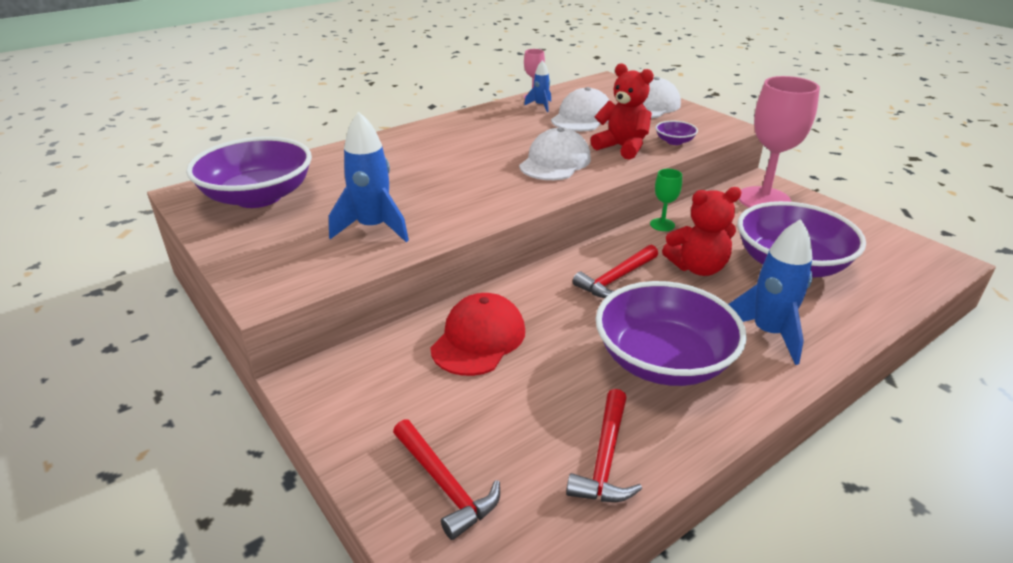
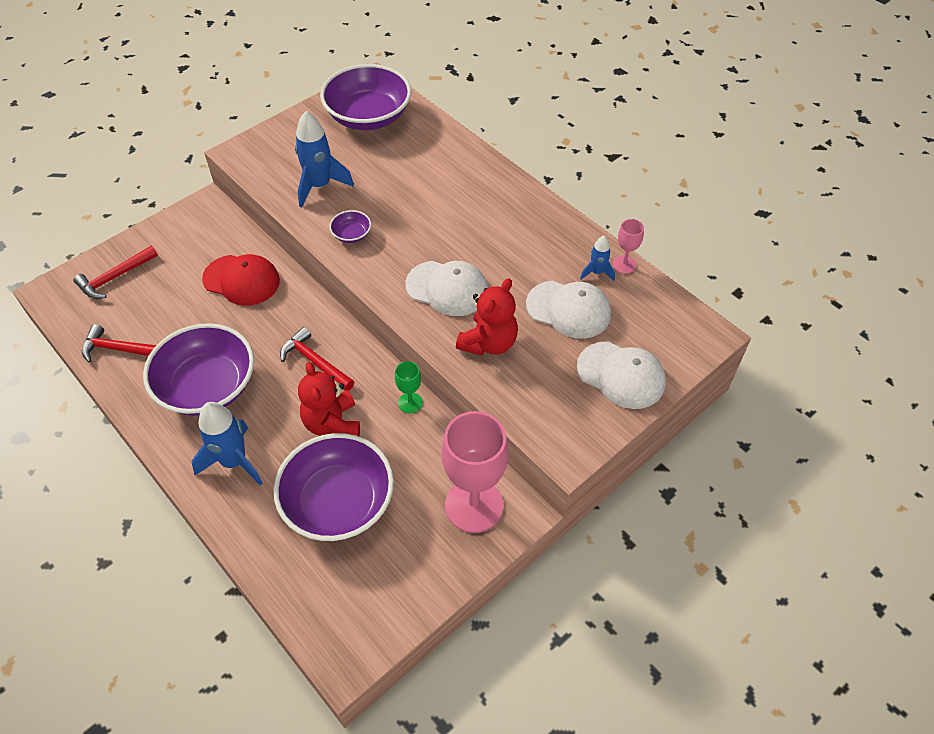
camera: 85 degrees right, 20 degrees up
(674, 141) = (512, 391): purple bowl -> purple bowl (351, 234)

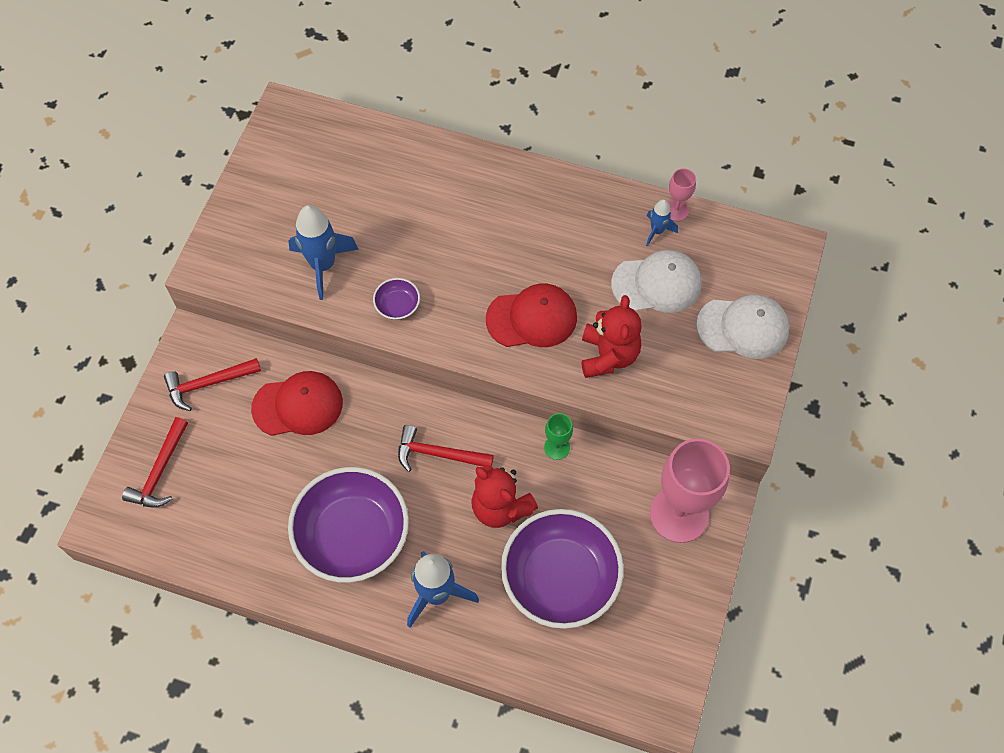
camera: 30 degrees left, 10 degrees up
(121, 350) = (233, 544): red hammer -> red hammer (208, 384)
(368, 116) = (312, 156): purple bowl -> none
(447, 288) = (532, 318): white cap -> red cap

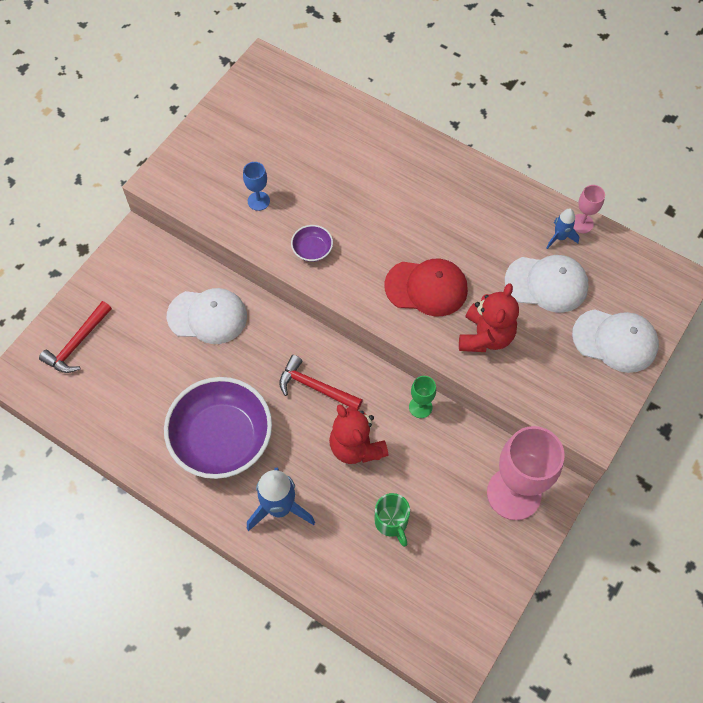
camera: 15 degrees right, 0 degrees up
(208, 384) = (138, 280): red hammer -> none
(298, 405) = (207, 316): red cap -> white cap
(323, 265) = (258, 201): blue rocket -> blue goblet
(560, 578) = (391, 522): purple bowl -> green mug

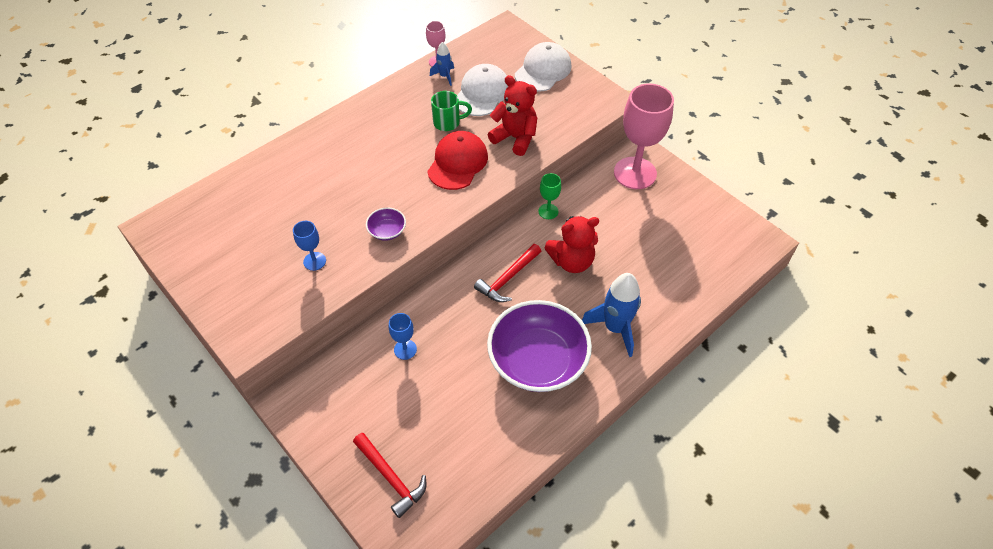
camera: 75 degrees left, 10 degrees down
(207, 316) = (405, 349): white cap -> blue goblet
(391, 522) = (643, 252): green mug -> green mug (448, 123)

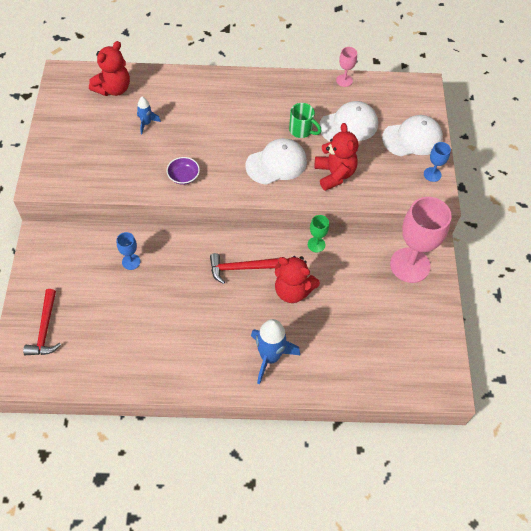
camera: 40 degrees right, 5 degrees up
(226, 204) = (113, 89): none -> red teddy bear
(314, 261) = (123, 163): blue goblet -> blue goblet (432, 174)
(444, 76) = (337, 95): blue rocket -> blue rocket (146, 123)
(457, 163) = (276, 163): red cap -> white cap
(537, 360) = (198, 335): purple bowl -> none

